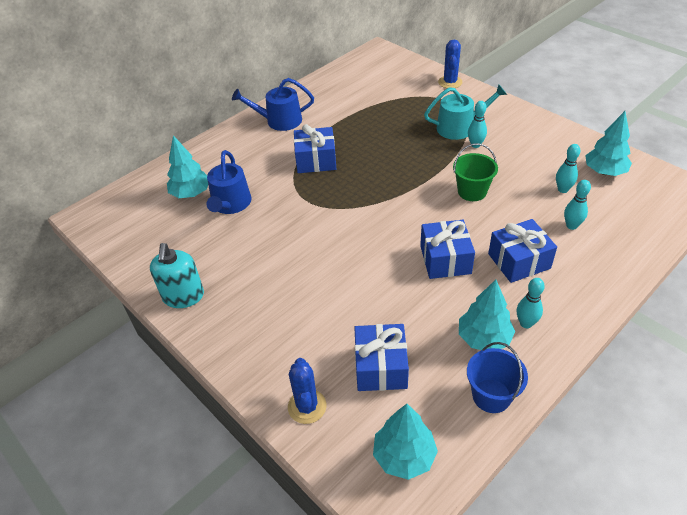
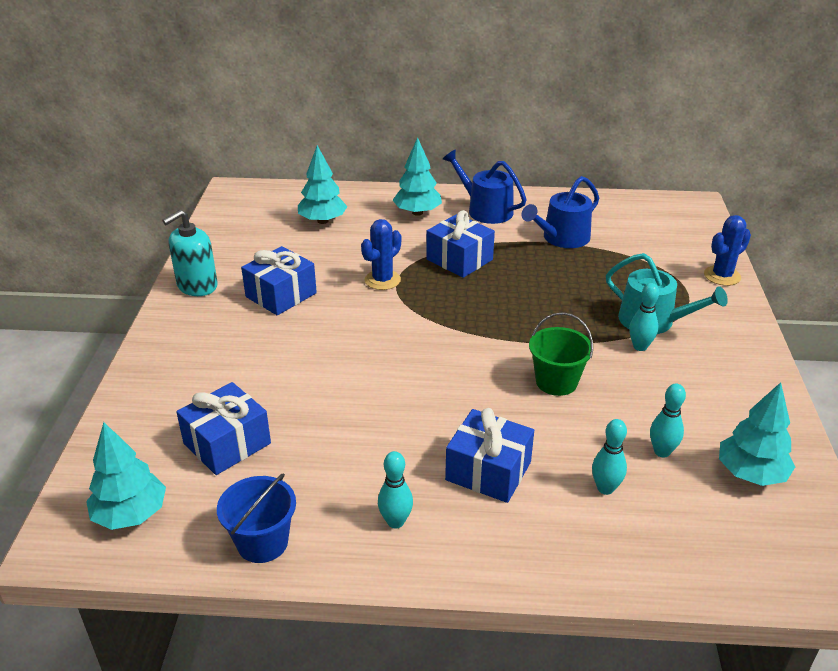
camera: 45 degrees right, 10 degrees down
(230, 204) = (335, 247): blue watering can -> blue watering can (562, 238)
(307, 406) = (137, 422): blue cactus -> blue cactus (382, 280)
(445, 259) = (423, 414): blue gift -> blue gift (281, 295)
(483, 338) = (338, 498): turquoise tree -> turquoise tree (417, 212)

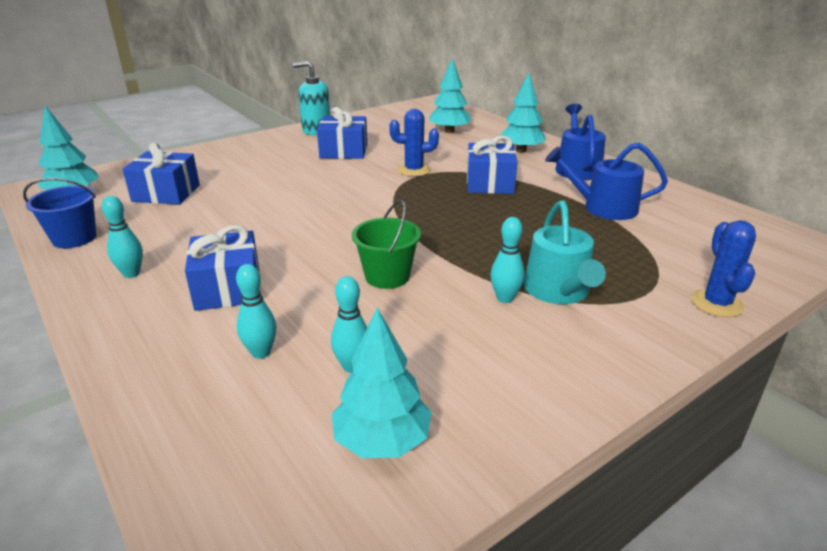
camera: 50 degrees right, 5 degrees down
(722, 276) = (716, 303): blue cactus -> blue cactus turned 75 degrees clockwise

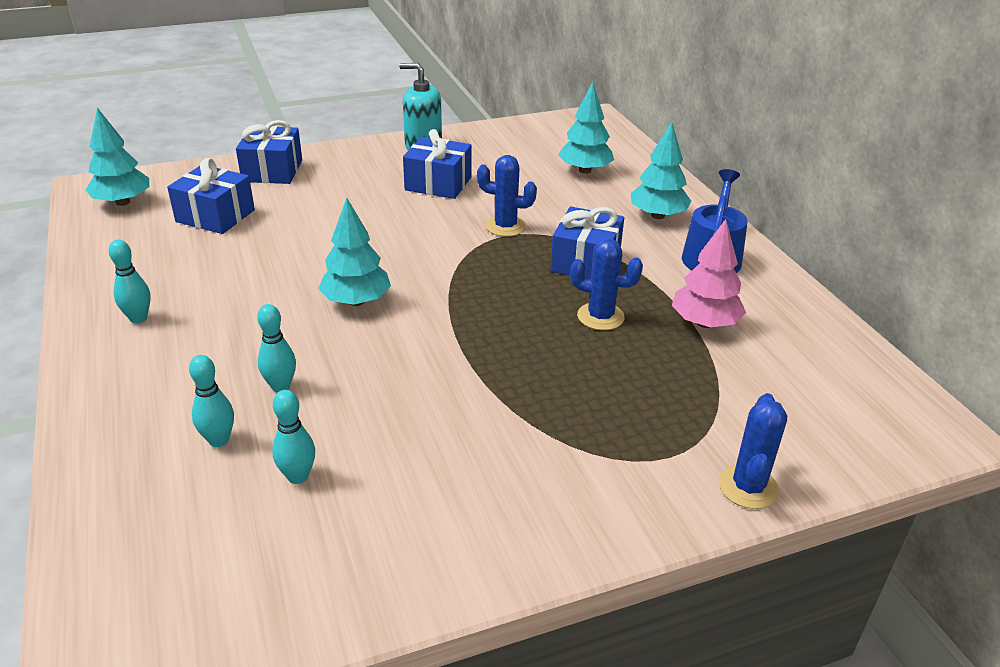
camera: 15 degrees right, 5 degrees up
(74, 238) = (102, 262): blue bucket -> none
(228, 288) = (222, 355): blue gift -> blue gift (272, 171)
(382, 441) = (283, 565): turquoise tree -> turquoise tree (356, 301)
(387, 276) = (392, 373): green bucket -> none
(505, 298) = (503, 428): turquoise bowling pin -> turquoise bowling pin (281, 386)
(526, 215) = (600, 316): none -> blue cactus
(559, 291) = (570, 431): turquoise watering can -> none
(603, 207) = (705, 323): blue watering can -> pink tree

